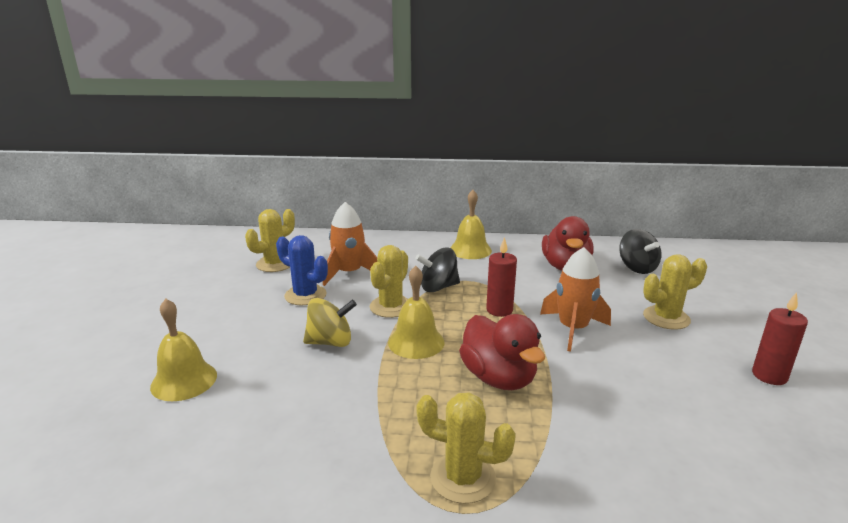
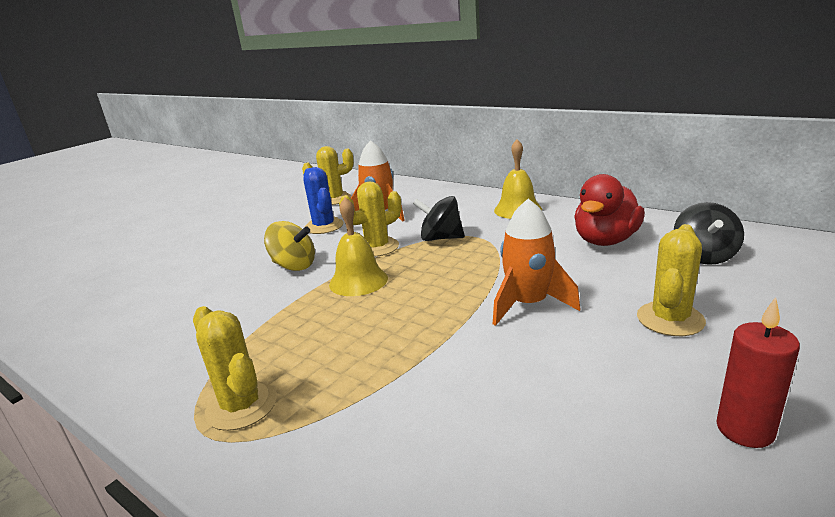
camera: 35 degrees right, 0 degrees up
(184, 380) = (171, 271): yellow bell -> none
(498, 378) = (388, 331): red duck -> none
(499, 310) = (472, 269): red candle -> none
(666, 318) = (670, 319): yellow cactus -> yellow cactus turned 75 degrees counterclockwise

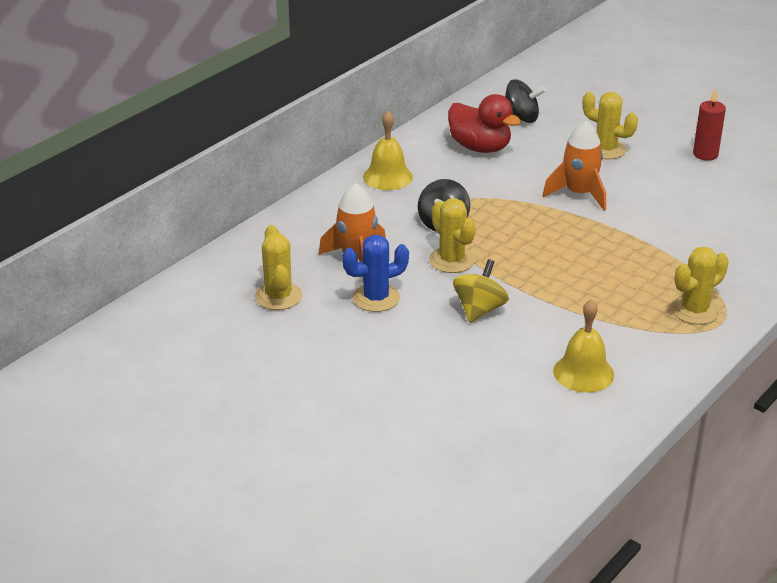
camera: 90 degrees left, 10 degrees up
(358, 281) = (523, 269): yellow bell -> yellow bell (583, 373)

